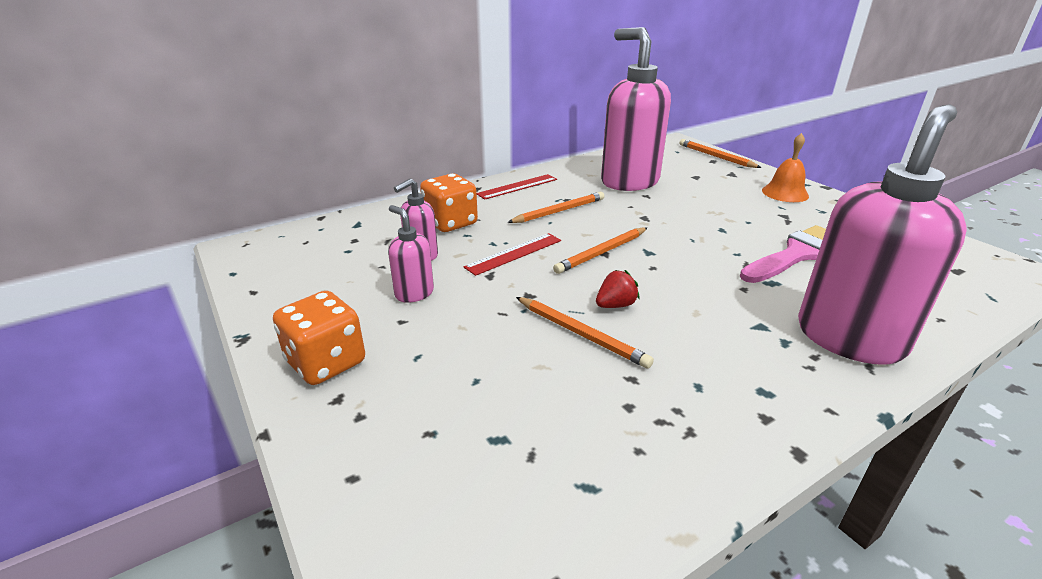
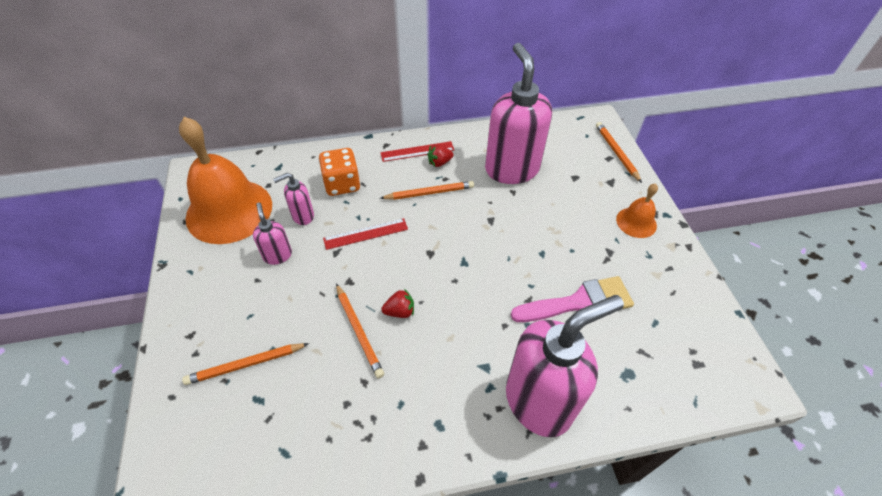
camera: 20 degrees right, 20 degrees up
(315, 269) = (229, 211): none -> orange bell
(326, 362) = (197, 303): orange dice -> none
(549, 190) = (439, 163): none -> red strawberry
(601, 253) = (428, 252): orange pencil -> orange pencil (245, 365)

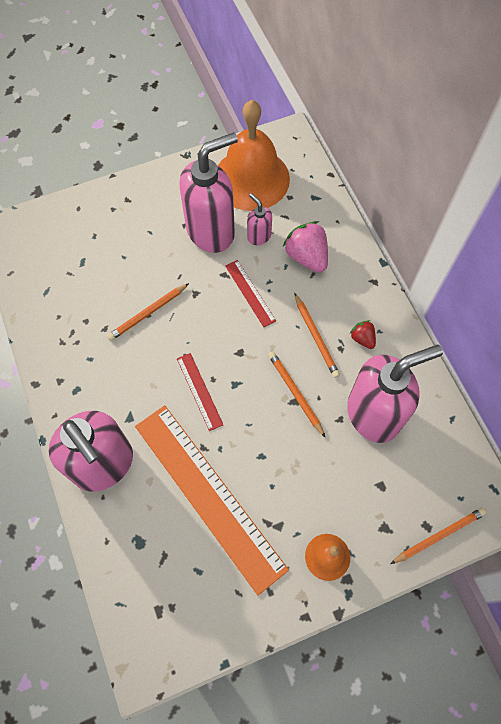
camera: 80 degrees right, 15 degrees up
(245, 365) = (108, 244): orange pencil -> orange pencil (295, 393)
(277, 255) = (211, 231): pink soap dispenser -> pink soap dispenser, size x2.21
(342, 184) = (307, 257): orange dice -> pink strawberry
(400, 311) = (172, 340): red strawberry -> none
(417, 151) = (373, 314): red ruler -> red ruler (199, 391)
(579, 302) = (208, 495): pink brush -> orange ruler

